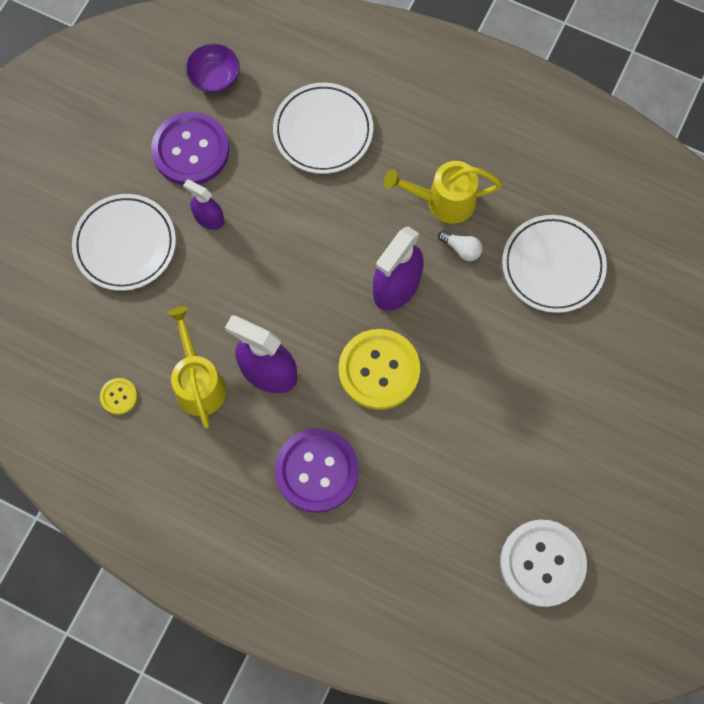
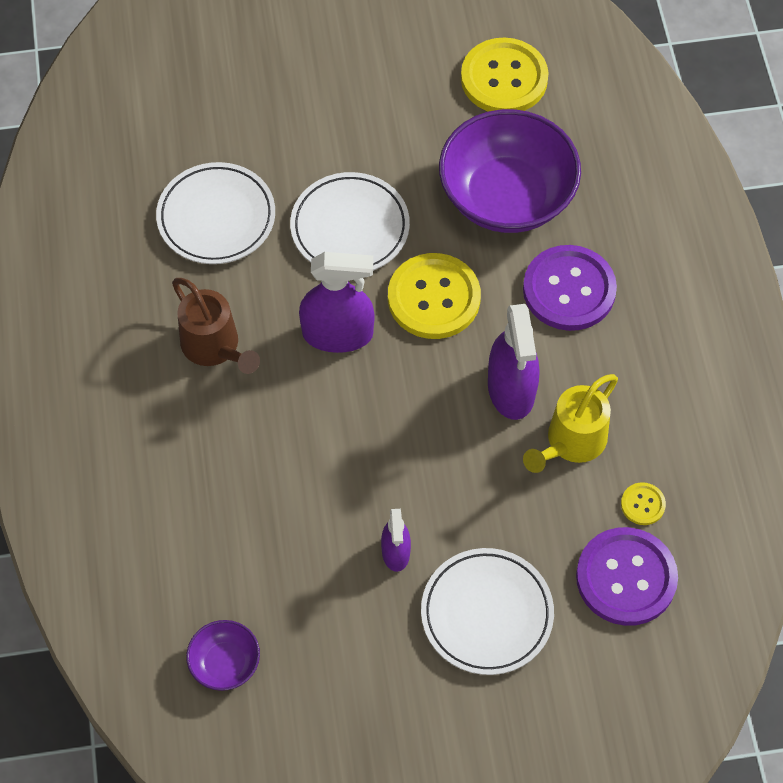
camera: 125 degrees left, 10 degrees down
(191, 150) = (332, 625): purple button -> purple button (626, 578)
(323, 131) = (214, 508): white plate -> white plate (350, 227)
(429, 484) = (507, 196): none -> purple bowl
(443, 201) = (215, 348): yellow watering can -> brown watering can
(461, 249) = (255, 302): white light bulb -> none
(542, 563) = (504, 78): white button -> yellow button

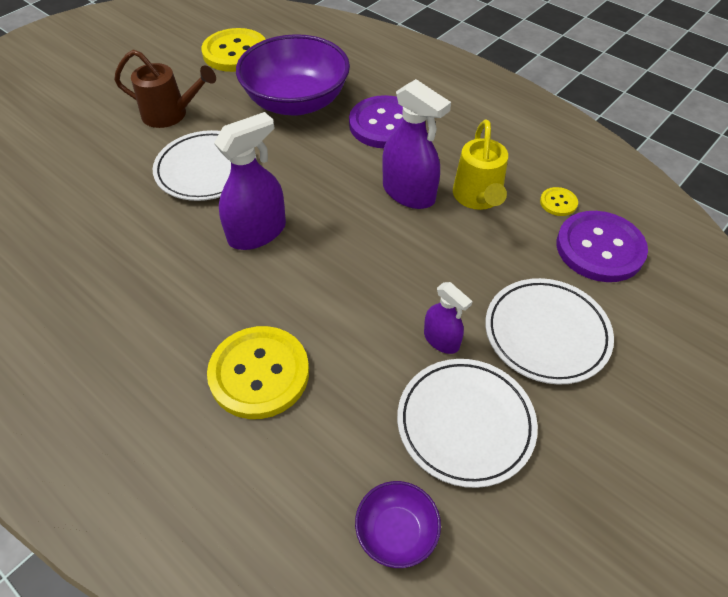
camera: 40 degrees left, 10 degrees down
(215, 348) = (167, 297): brown watering can -> brown watering can (171, 115)
(216, 217) = (95, 217): white plate -> white plate (465, 423)
(434, 298) = (304, 175): yellow button -> yellow button (259, 373)

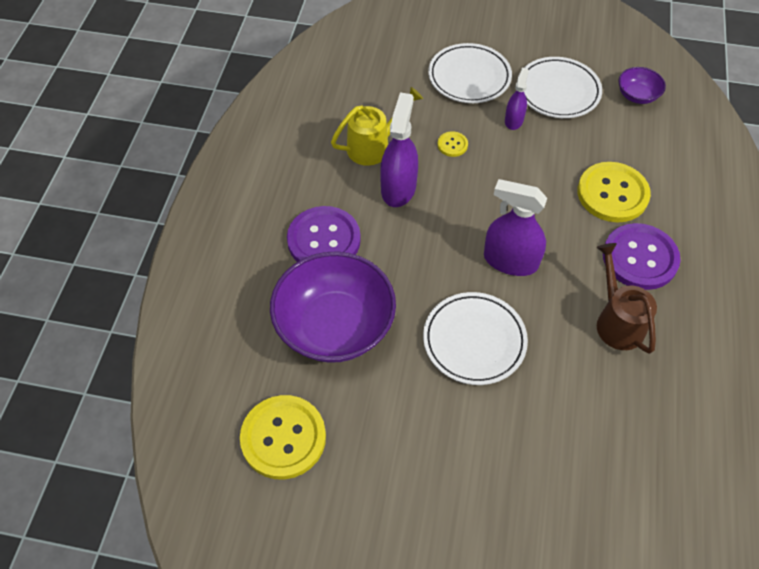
camera: 120 degrees left, 5 degrees up
(171, 115) = (425, 426): brown watering can -> brown watering can (616, 321)
(558, 202) = (347, 102): yellow button -> yellow button (452, 145)
(599, 248) = (378, 71): purple button -> purple button (640, 258)

